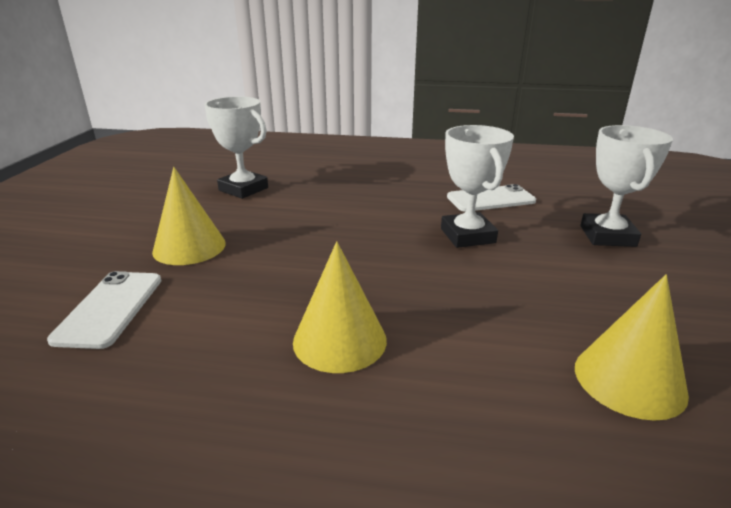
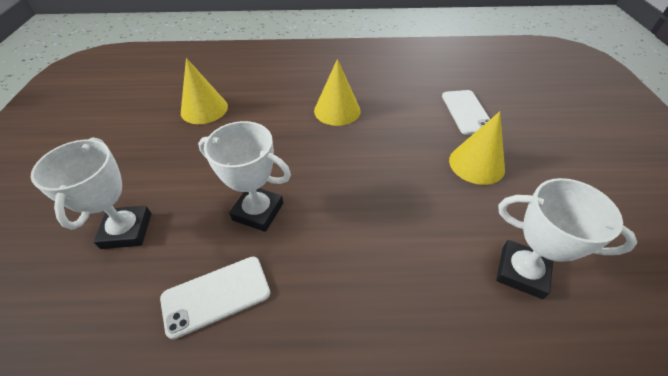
camera: 170 degrees right, 20 degrees up
(467, 236) = (258, 211): white trophy -> white trophy turned 45 degrees counterclockwise

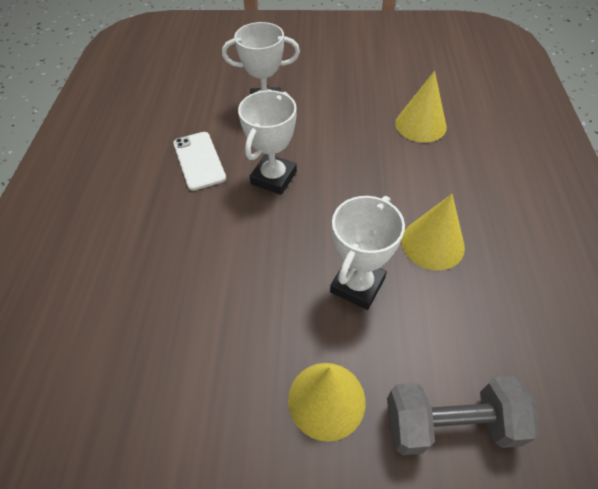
camera: 95 degrees right, 5 degrees up
(466, 112) = (450, 423): white phone -> grey dumbbell
(521, 272) = (161, 396): white trophy -> white trophy (357, 285)

